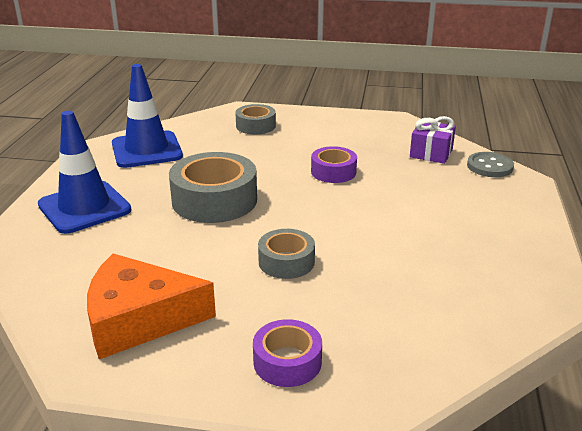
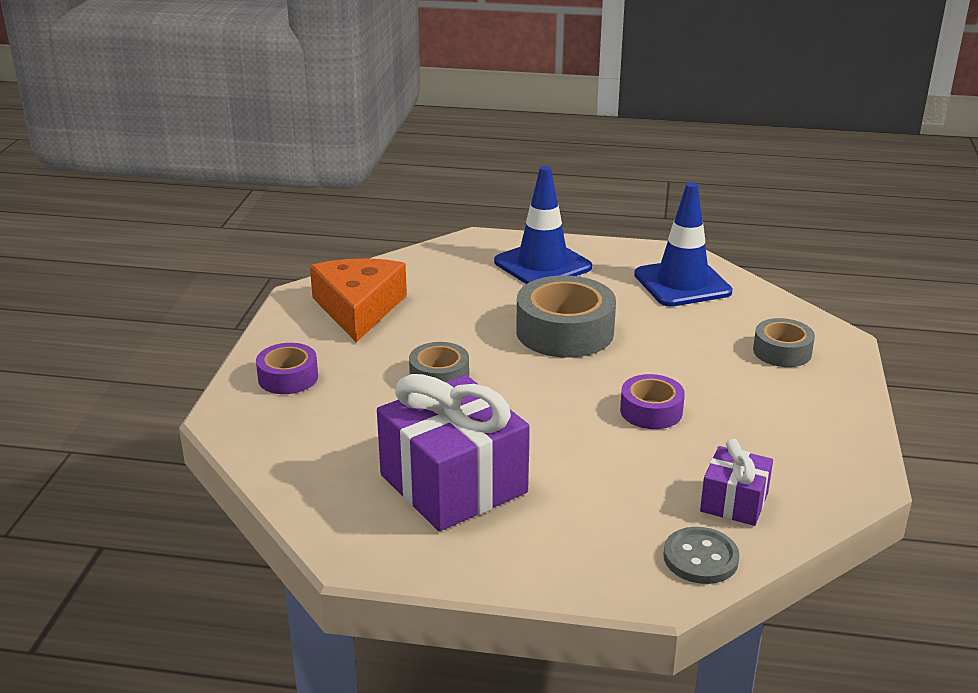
camera: 90 degrees right, 0 degrees up
(446, 252) = (453, 483): none -> purple gift

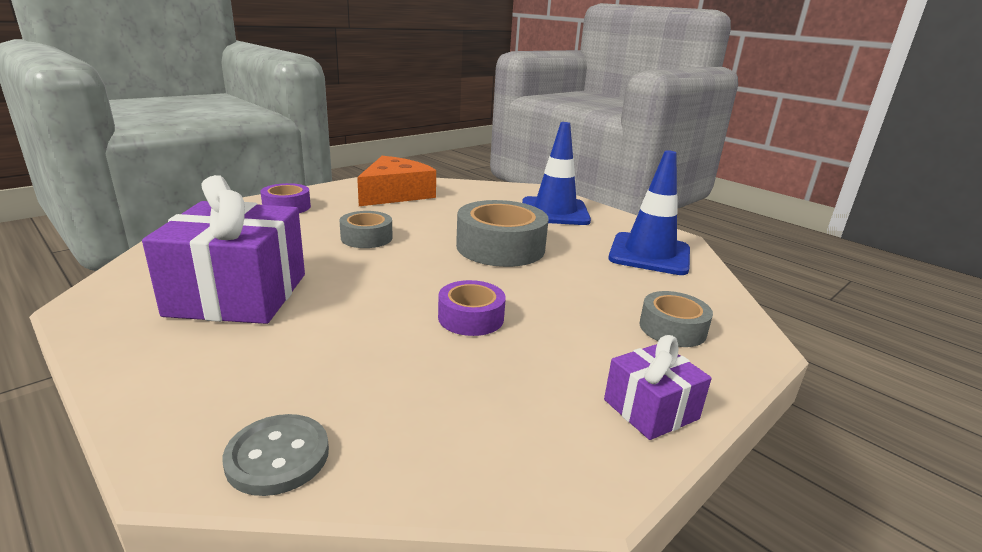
camera: 35 degrees right, 5 degrees down
(734, 502) = (407, 424): purple gift -> purple gift (650, 409)

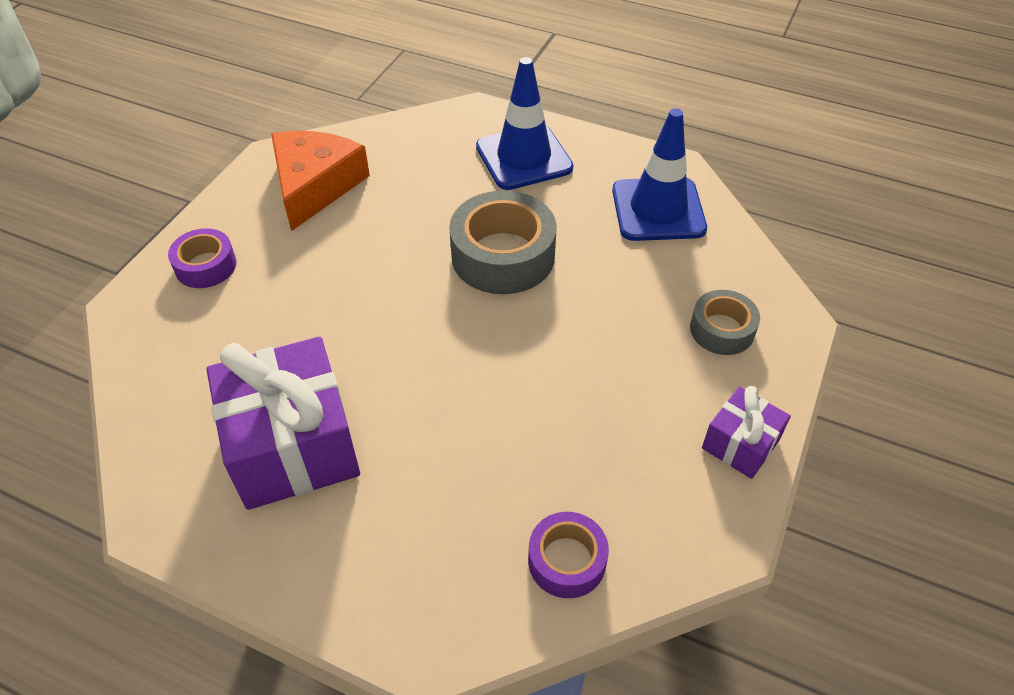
camera: 20 degrees left, 25 degrees up
(278, 456) = (493, 615): grey button -> none
(366, 238) = (348, 294): grey tape -> none
(471, 318) = (540, 387): purple tape -> purple tape (567, 561)

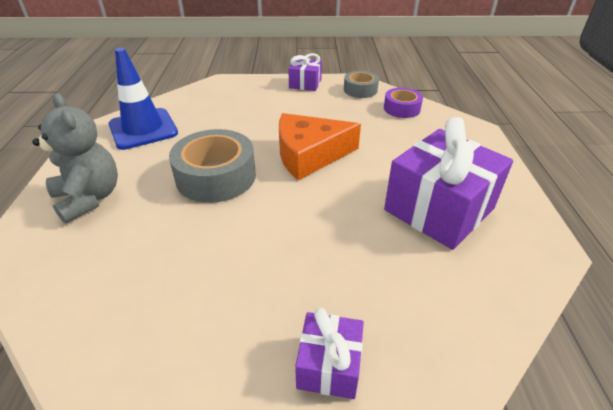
camera: 115 degrees left, 10 degrees down
(206, 266) = (329, 365): purple tape -> purple gift
(315, 186) = (163, 332): orange cheese -> orange cheese (309, 155)
(524, 157) = (89, 198): blue traffic cone -> grey teddy bear
(722, 330) = (238, 96): grey tape -> grey tape (360, 90)

